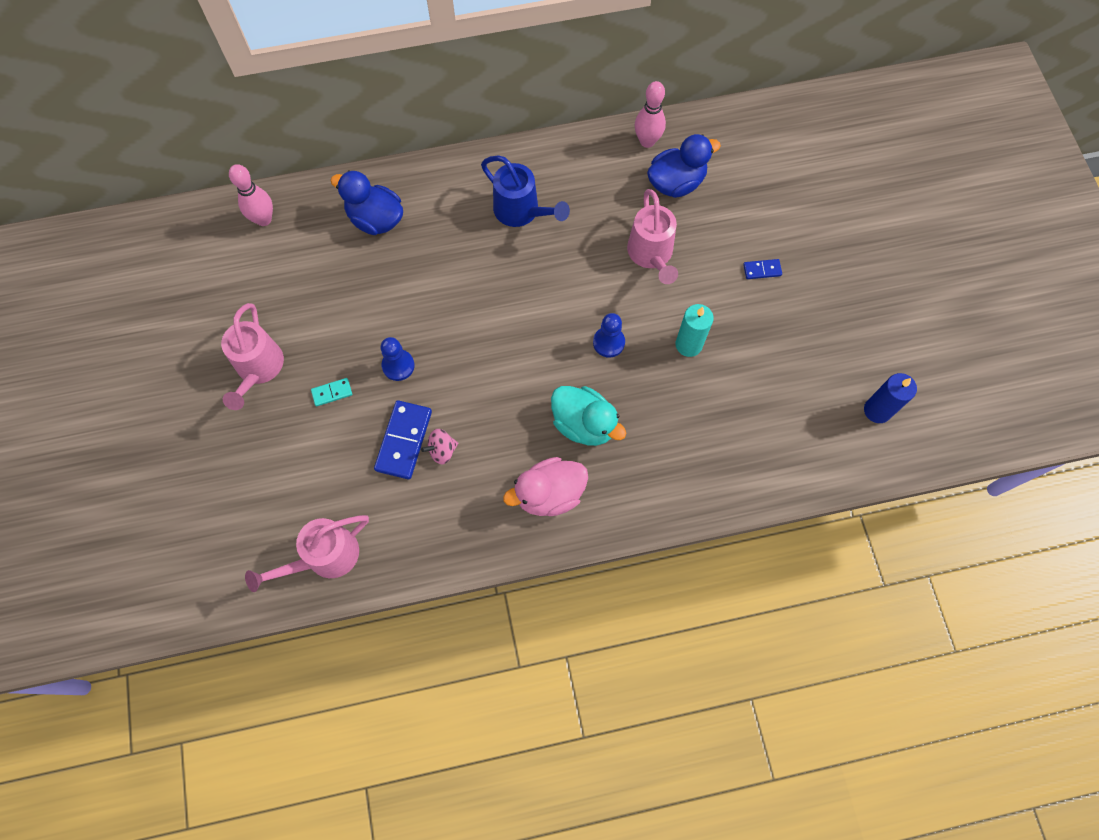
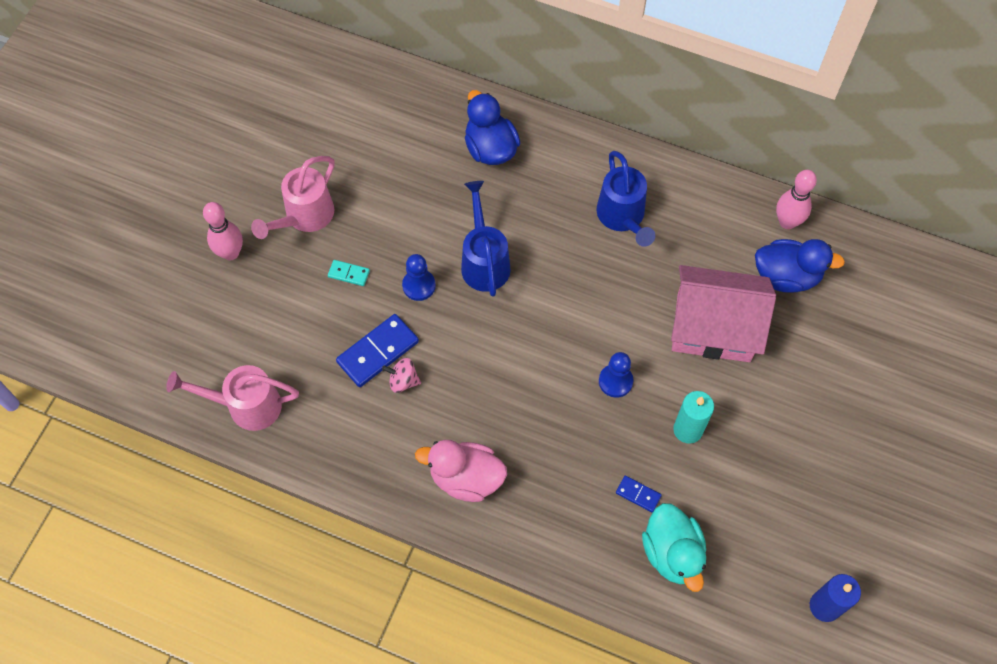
camera: 35 degrees right, 5 degrees down
(264, 219) = (398, 93): pink bowling pin -> pink bowling pin (230, 253)
(437, 313) = (484, 261): none -> blue watering can
(584, 424) = (540, 438): turquoise duck -> turquoise duck (672, 553)
(651, 255) = (713, 328): pink watering can -> pink house
(762, 270) = (809, 406): blue domino -> blue domino (638, 494)

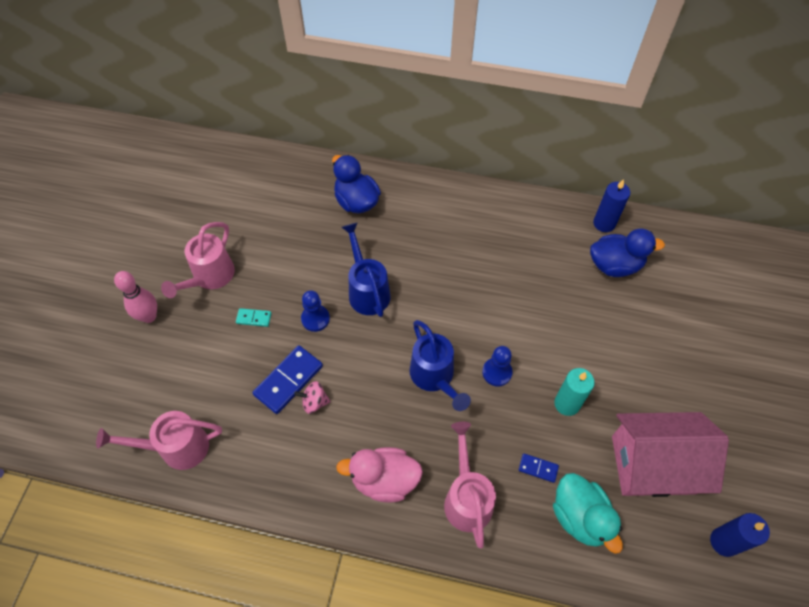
camera: 10 degrees left, 5 degrees down
(552, 512) = (467, 497): none -> pink watering can
(622, 217) = (473, 239): blue watering can -> blue watering can (435, 377)
(713, 328) = (567, 315): pink house -> pink house (653, 464)
(787, 222) = (604, 223): pink bowling pin -> blue candle

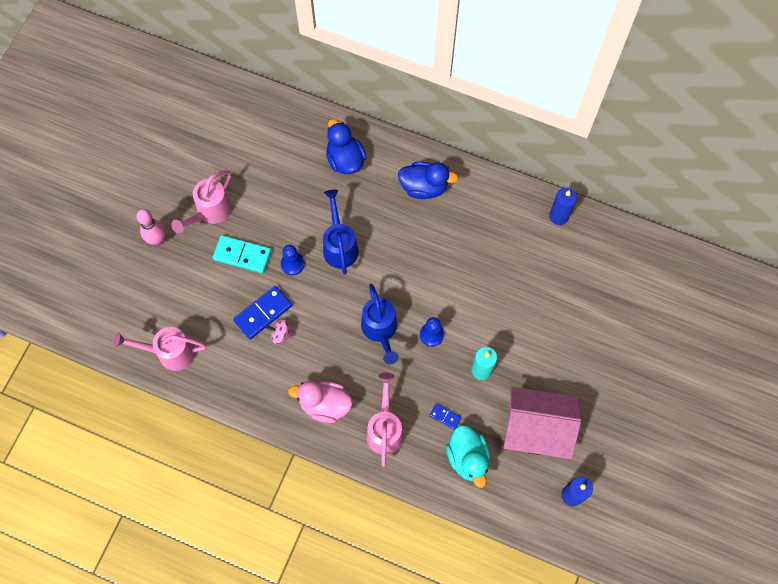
camera: 10 degrees right, 10 degrees up
(254, 318) = (242, 255): turquoise domino -> turquoise domino, size x1.95
(614, 265) = (556, 257): blue duck -> blue duck (424, 187)

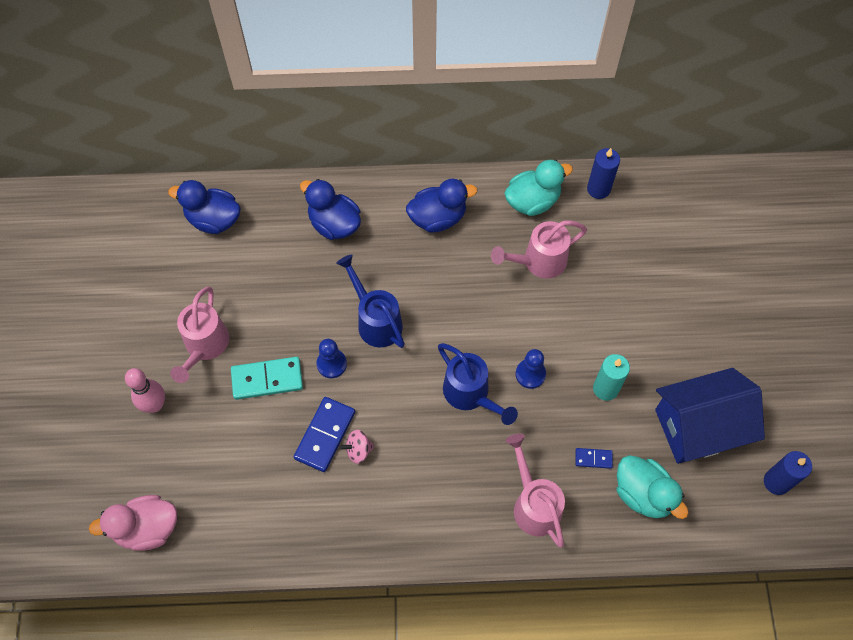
camera: 25 degrees left, 5 degrees down
(170, 352) = (234, 531): pink watering can -> pink watering can (538, 262)
(260, 120) = (213, 220): none -> blue duck
(325, 405) = (450, 508): pink duck -> pink duck (147, 528)
(502, 204) = (532, 201): none -> turquoise duck
(536, 429) = (699, 427): pink house -> blue house

